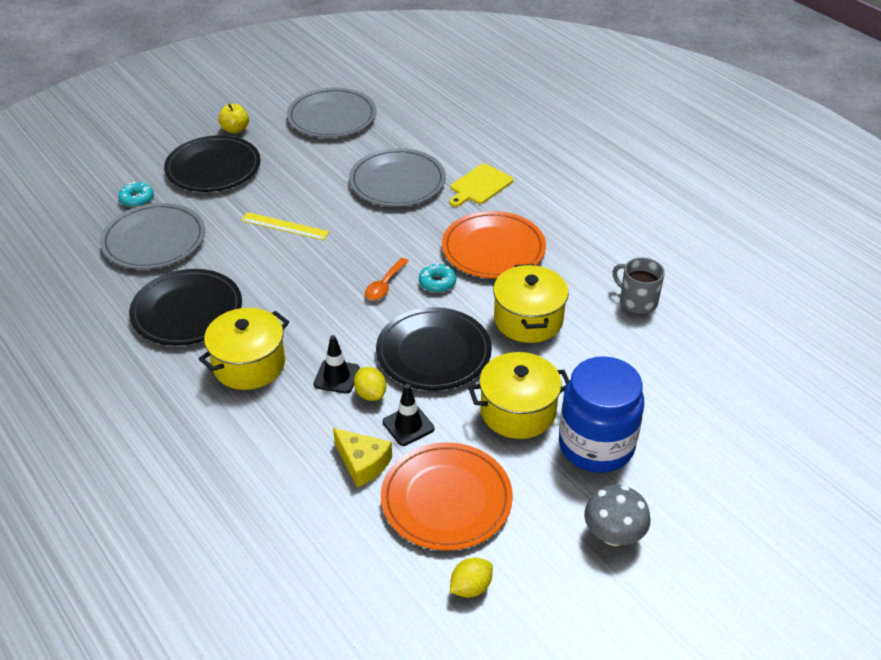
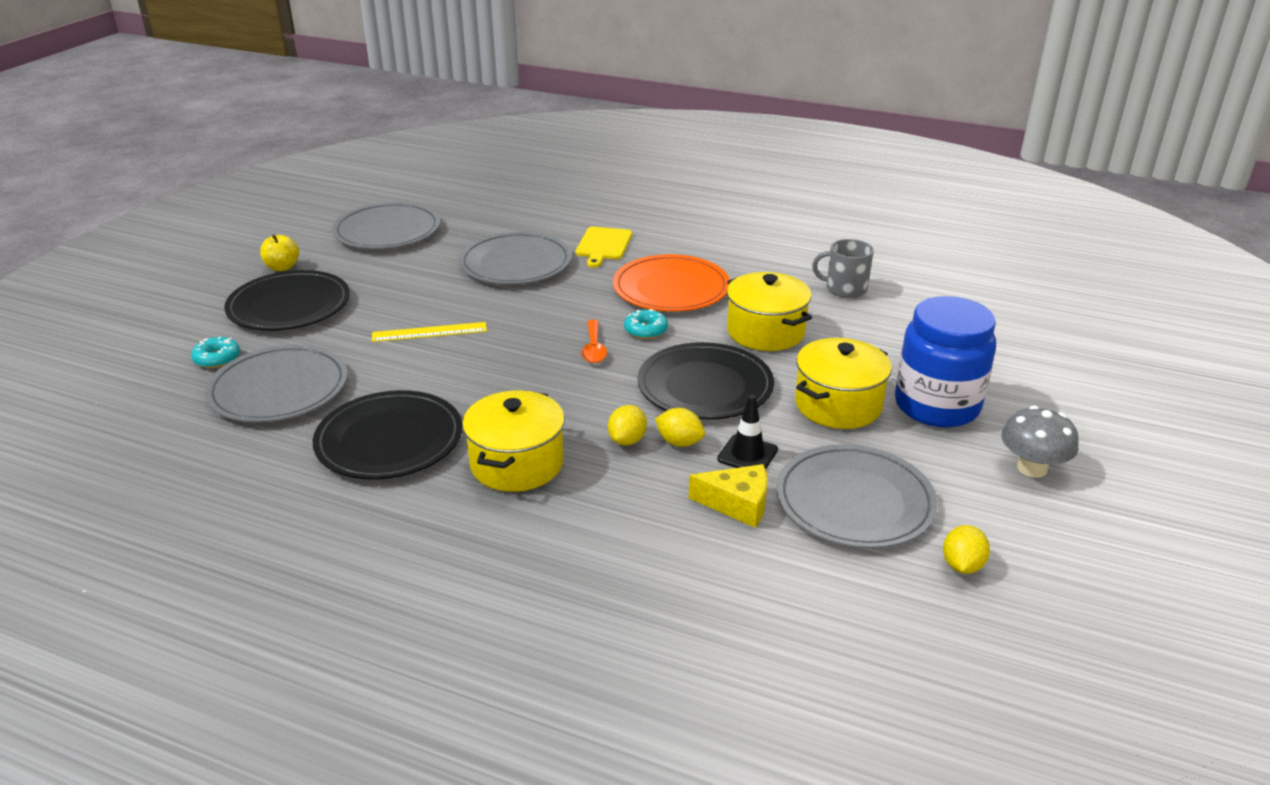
camera: 30 degrees left, 10 degrees down
(336, 376) = (627, 440): black traffic cone -> yellow lemon
(446, 499) = (854, 501): orange plate -> grey plate

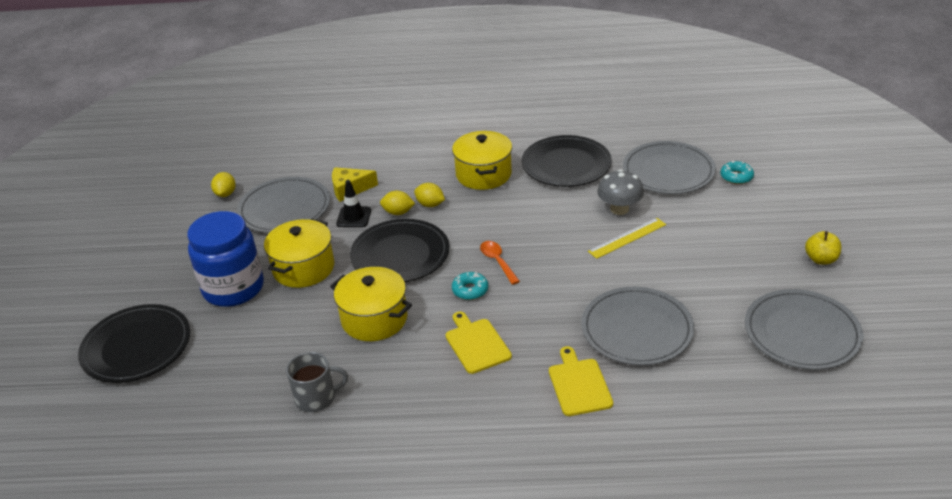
camera: 160 degrees right, 5 degrees up
(289, 306) = (755, 227): black plate -> black plate (136, 347)
(627, 440) = (430, 204): yellow lemon -> yellow lemon turned 60 degrees counterclockwise
(671, 288) = (476, 344): orange plate -> yellow cutting board
(1032, 468) = (175, 259): grey mushroom -> grey mushroom (619, 209)

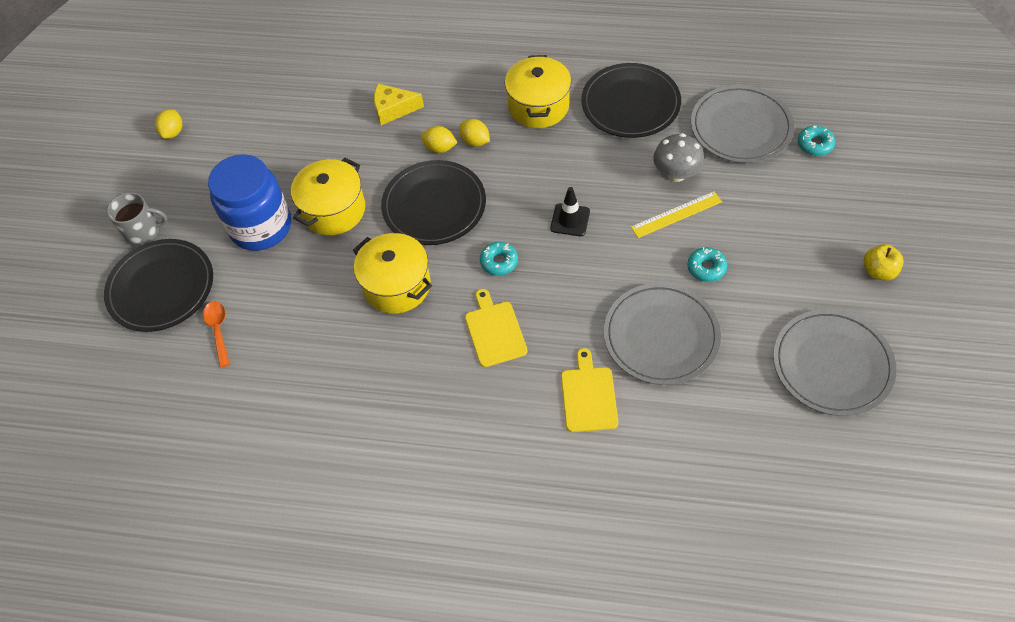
camera: 10 degrees right, 20 degrees up
(226, 194) = (264, 99): yellow lemon -> yellow lemon (173, 132)
(284, 209) = (323, 128): grey plate -> none
(316, 398) = (328, 374): grey mug -> grey mug (143, 231)
(354, 217) = (393, 148): black traffic cone -> black traffic cone (570, 220)
(497, 261) = (533, 228): orange spoon -> orange spoon (218, 330)
(665, 274) = (706, 268): none -> turquoise donut

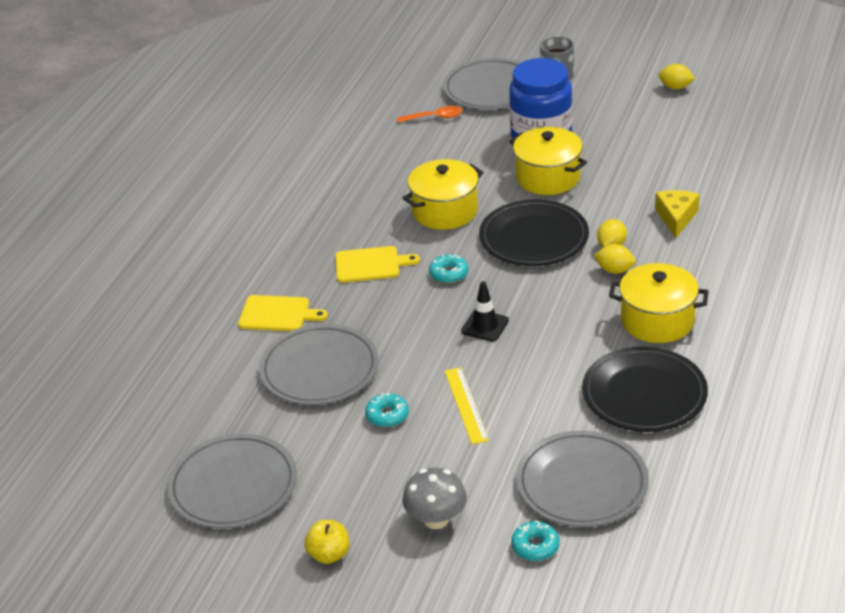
camera: 100 degrees right, 20 degrees down
(161, 288) = (491, 89): black plate -> grey plate
(475, 141) = (614, 270): yellow lemon -> yellow lemon turned 60 degrees clockwise
(676, 173) = (524, 414): grey mushroom -> grey mushroom (436, 519)

